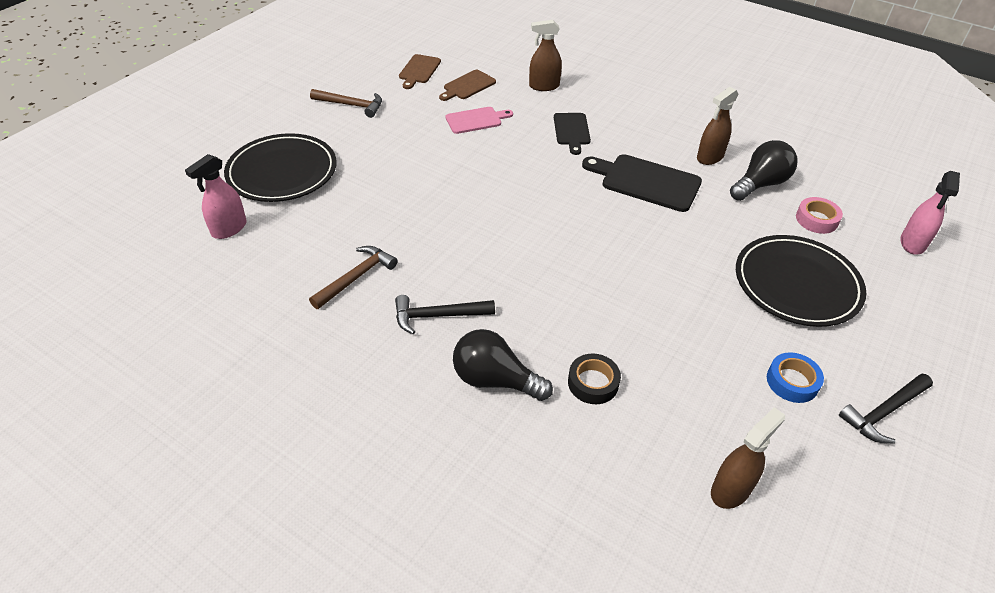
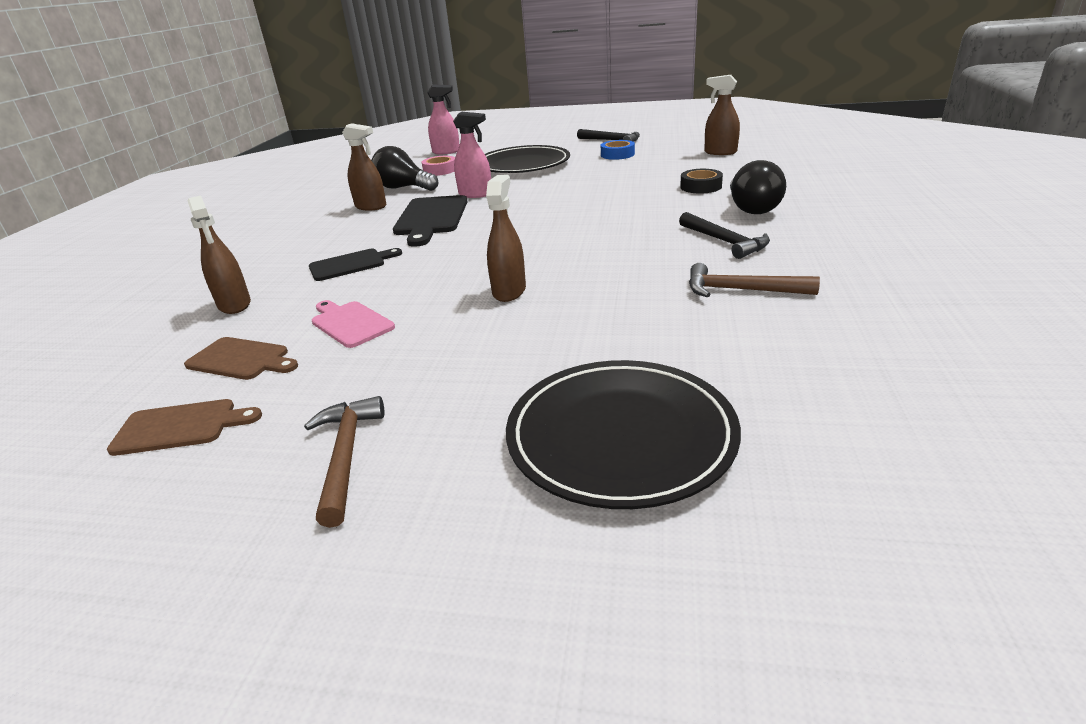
camera: 110 degrees left, 15 degrees down
(229, 229) = (808, 418): pink spray bottle -> pink spray bottle (475, 194)
(459, 182) = (509, 291): none -> brown spray bottle

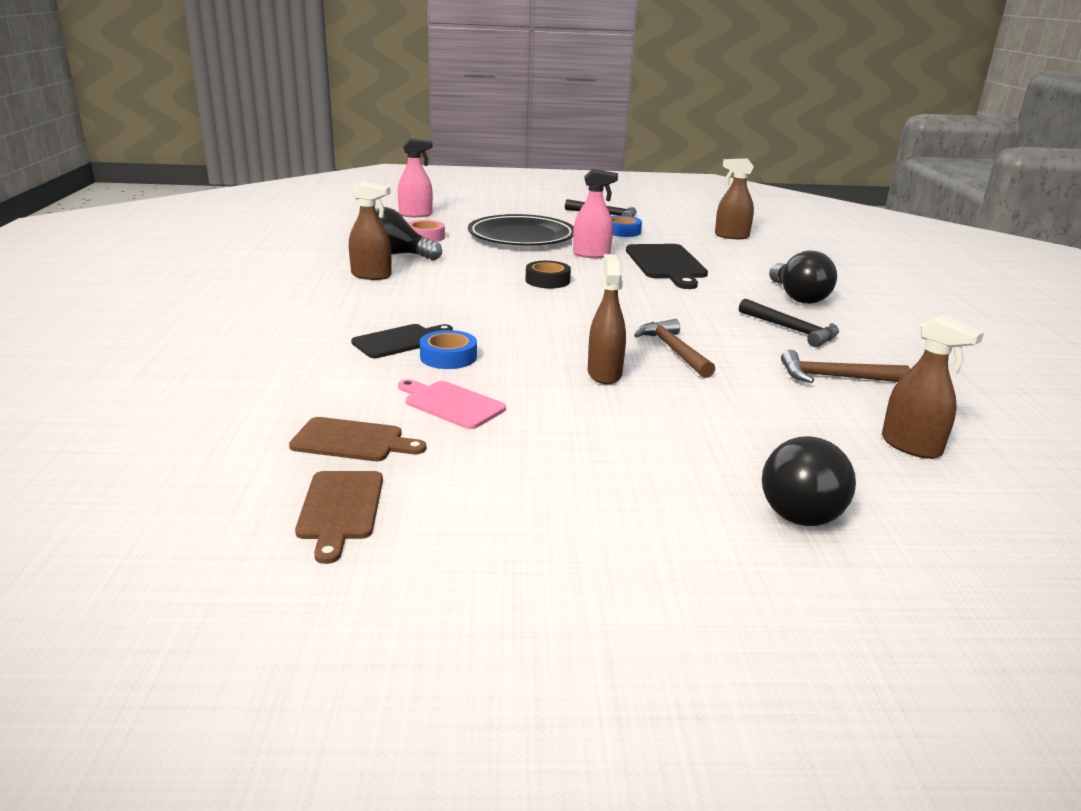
camera: 15 degrees left, 5 degrees down
(180, 427) = (340, 509): brown cutting board -> brown cutting board turned 105 degrees clockwise
(234, 305) = (291, 382): brown spray bottle -> brown spray bottle (911, 446)
(346, 455) = (551, 531): brown hammer -> brown hammer (674, 350)
(380, 278) = (448, 357): none -> blue tape
(431, 218) = (457, 292): black cutting board -> black cutting board (666, 264)
(475, 194) = (490, 267): pink spray bottle -> pink spray bottle (591, 254)
(620, 436) = (805, 507): black plate -> black light bulb
(701, 187) = (734, 272): black tape -> black tape (547, 280)

